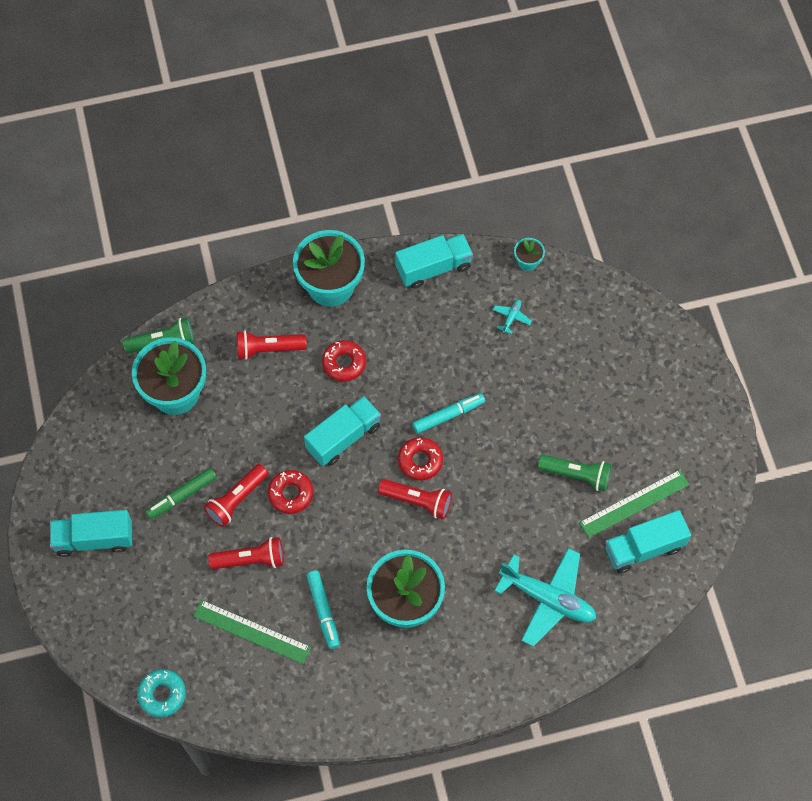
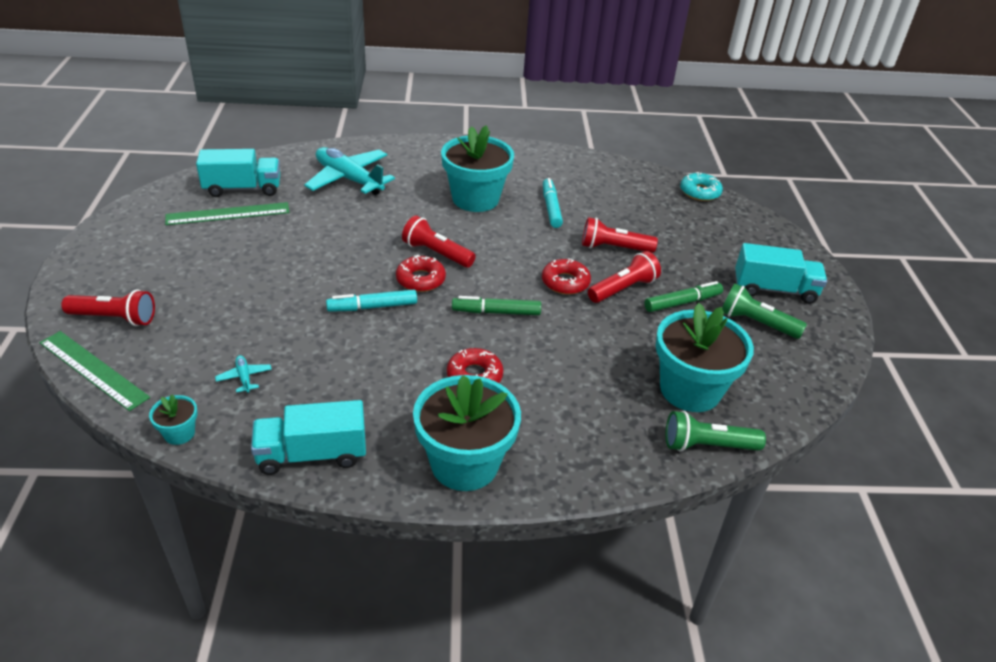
camera: 170 degrees left, 25 degrees down
(251, 631) = (618, 209): green ruler -> green ruler (93, 369)
(268, 349) = (567, 409): red flashlight -> red flashlight (115, 318)
(343, 438) = (496, 312): turquoise truck -> green marker
(511, 317) = (244, 377): turquoise plane -> turquoise plane turned 120 degrees clockwise
(576, 475) = (268, 240): green flashlight -> green flashlight (756, 323)

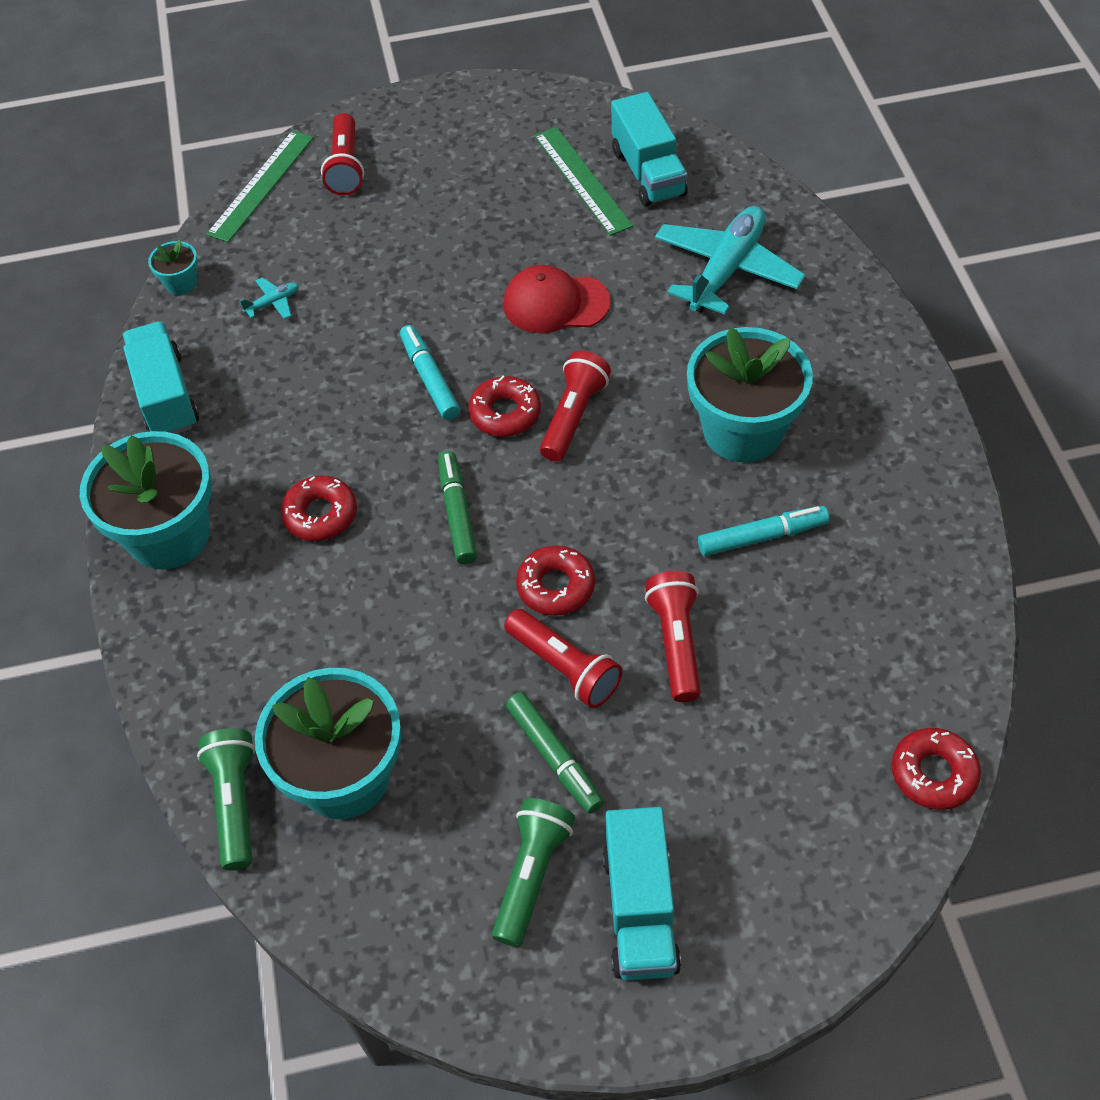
camera: 85 degrees right, 15 degrees up
(336, 244) = (555, 303): none -> red cap
(700, 192) = (933, 773): turquoise donut -> red donut

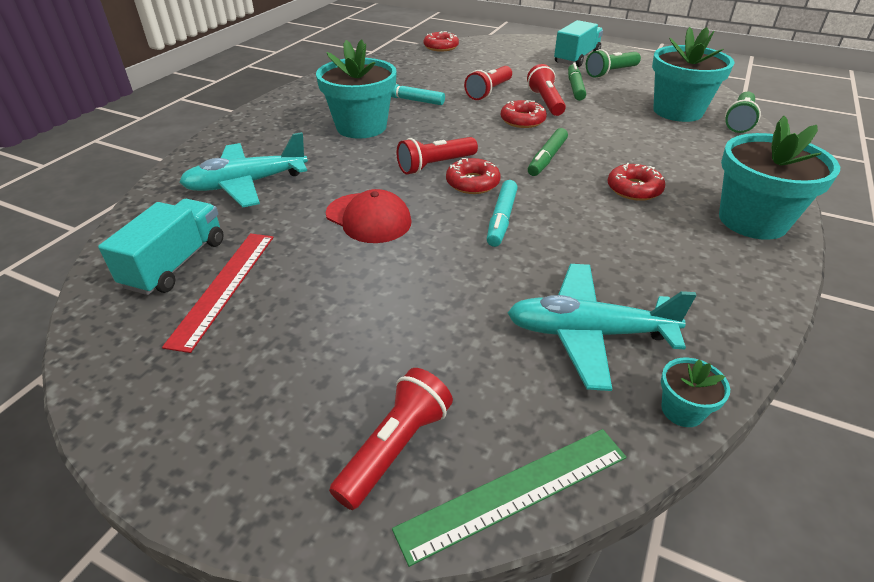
camera: 145 degrees left, 15 degrees down
(166, 396) = (732, 306): turquoise truck -> none
(273, 303) = (588, 333): turquoise plane -> turquoise plane, size x2.45
(582, 180) = (224, 287): green ruler -> red ruler

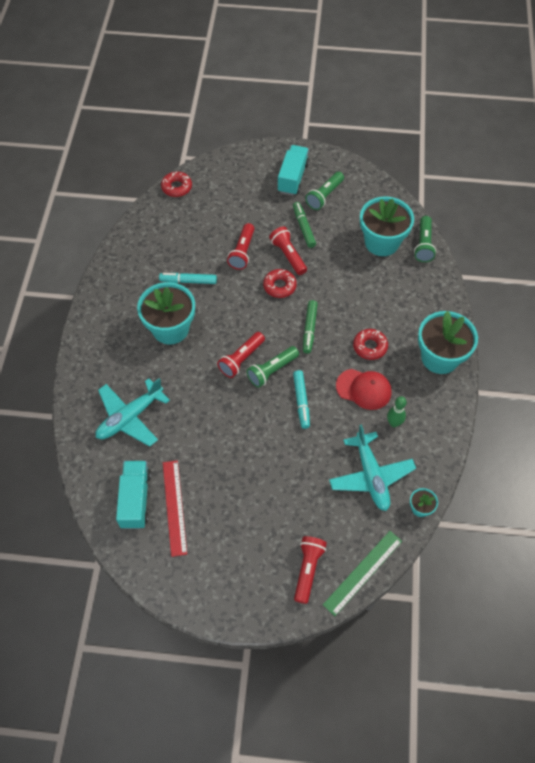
camera: 20 degrees left, 20 degrees up
(368, 218) = (224, 425): red cap -> red cap (364, 389)
(472, 183) = (272, 371): red donut -> green flashlight
(588, 333) = (371, 476): turquoise plane -> turquoise plane turned 90 degrees counterclockwise
(653, 275) = (394, 423): none -> green bowling pin

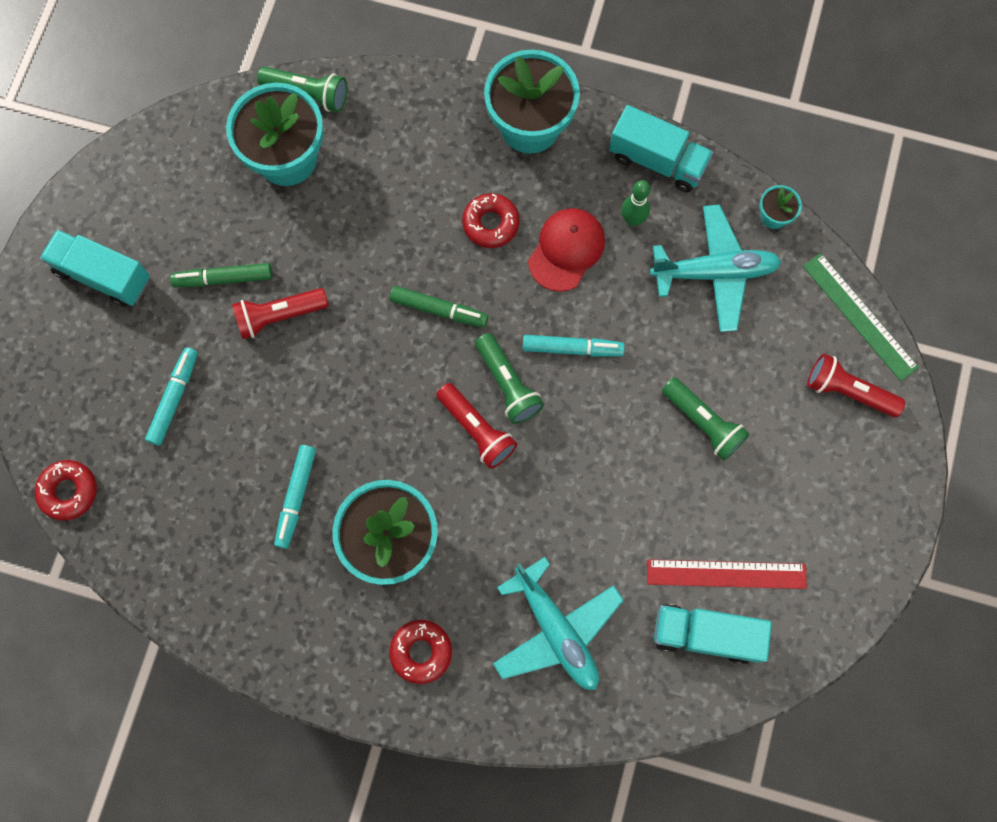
camera: 80 degrees left, 15 degrees up
(232, 219) = (174, 398): none -> turquoise marker
(242, 252) = (253, 393): red flashlight -> none
(279, 286) = (341, 342): red donut -> red donut (421, 652)
(324, 196) = (161, 229): green flashlight -> green flashlight (703, 423)
(438, 432) = (657, 161): none -> turquoise truck

